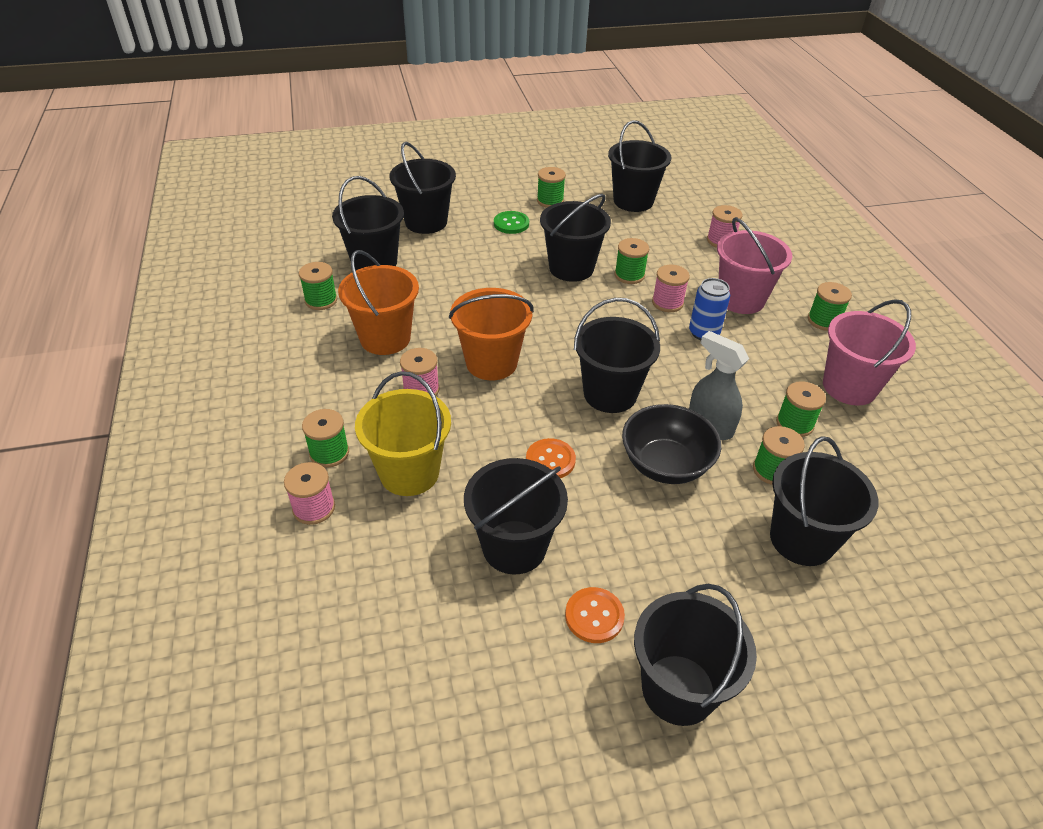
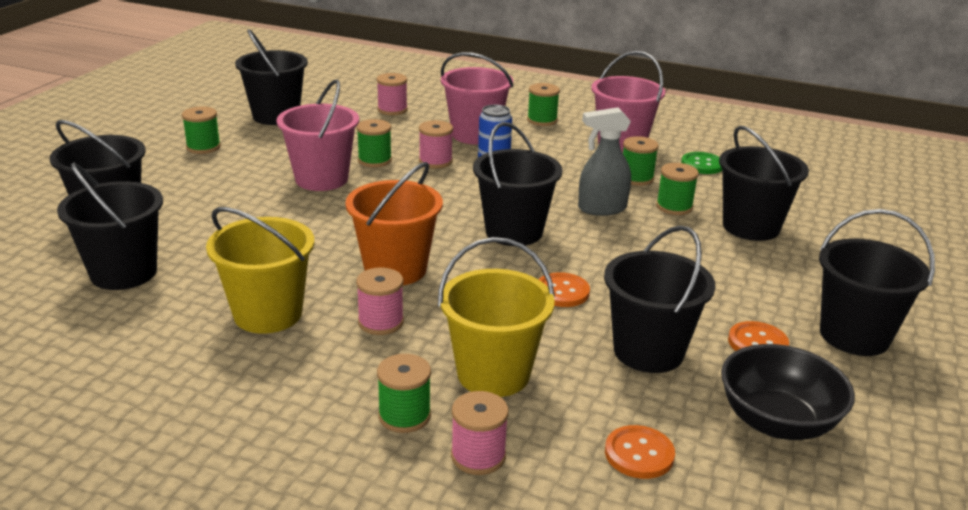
camera: 55 degrees left, 15 degrees down
(321, 300) = (132, 331): green spool -> none
(377, 594) = (639, 454): none -> orange button
(385, 338) = (268, 314): orange bucket -> yellow bucket
(511, 224) = (202, 178): green button -> green button (702, 165)
(571, 268) = (321, 179): black bucket -> pink bucket
(665, 464) = (624, 244): black bowl -> black bowl (777, 422)

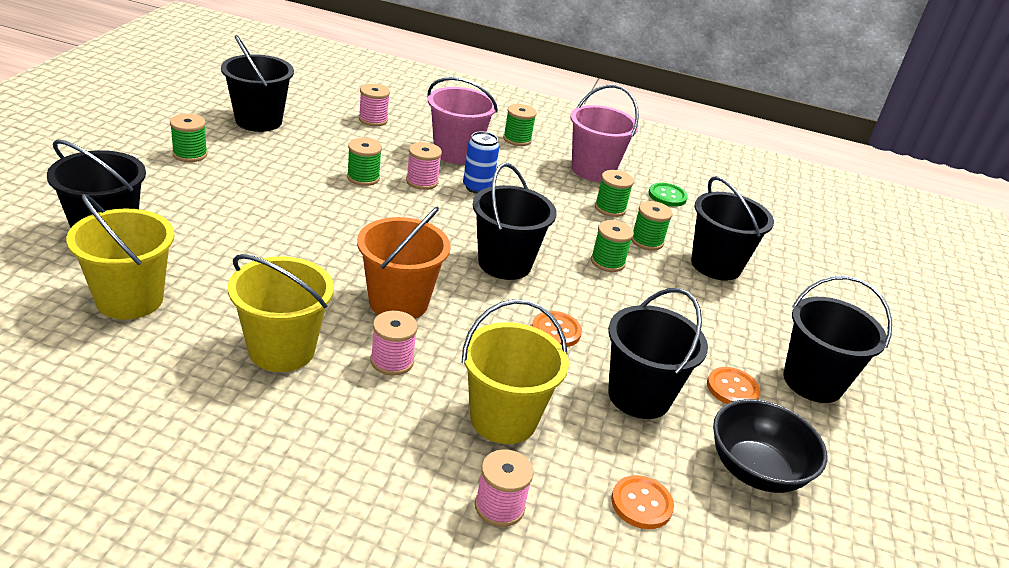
camera: 10 degrees left, 5 degrees up
(124, 273) = (130, 300): black bucket -> yellow bucket
(321, 179) = (314, 197): pink bucket -> none
(404, 416) = (427, 464): green spool -> green spool (607, 262)
(601, 208) = (582, 241): grey spray bottle -> none

